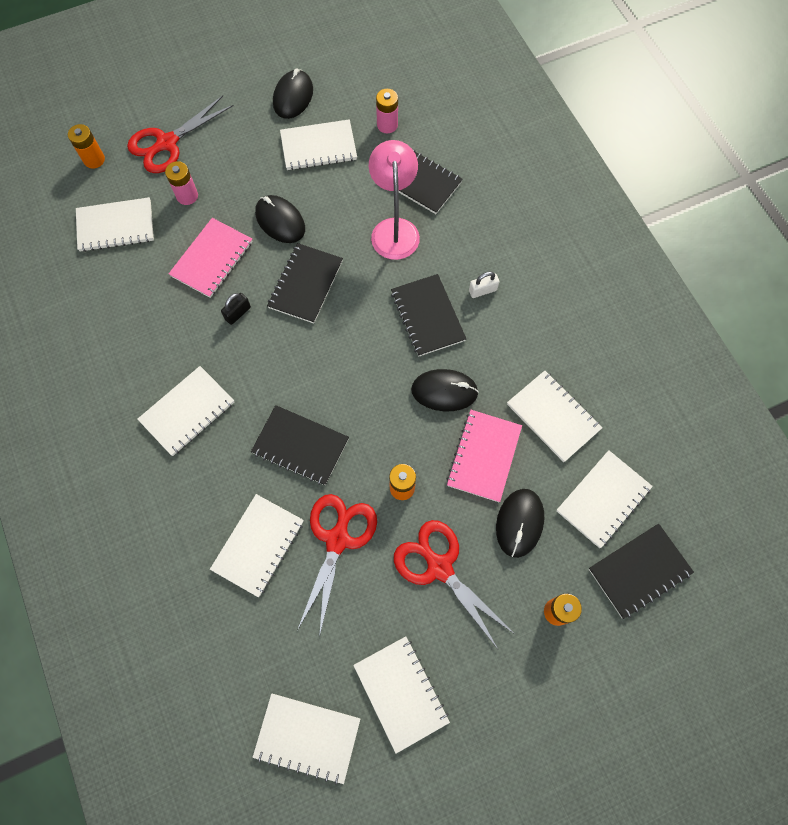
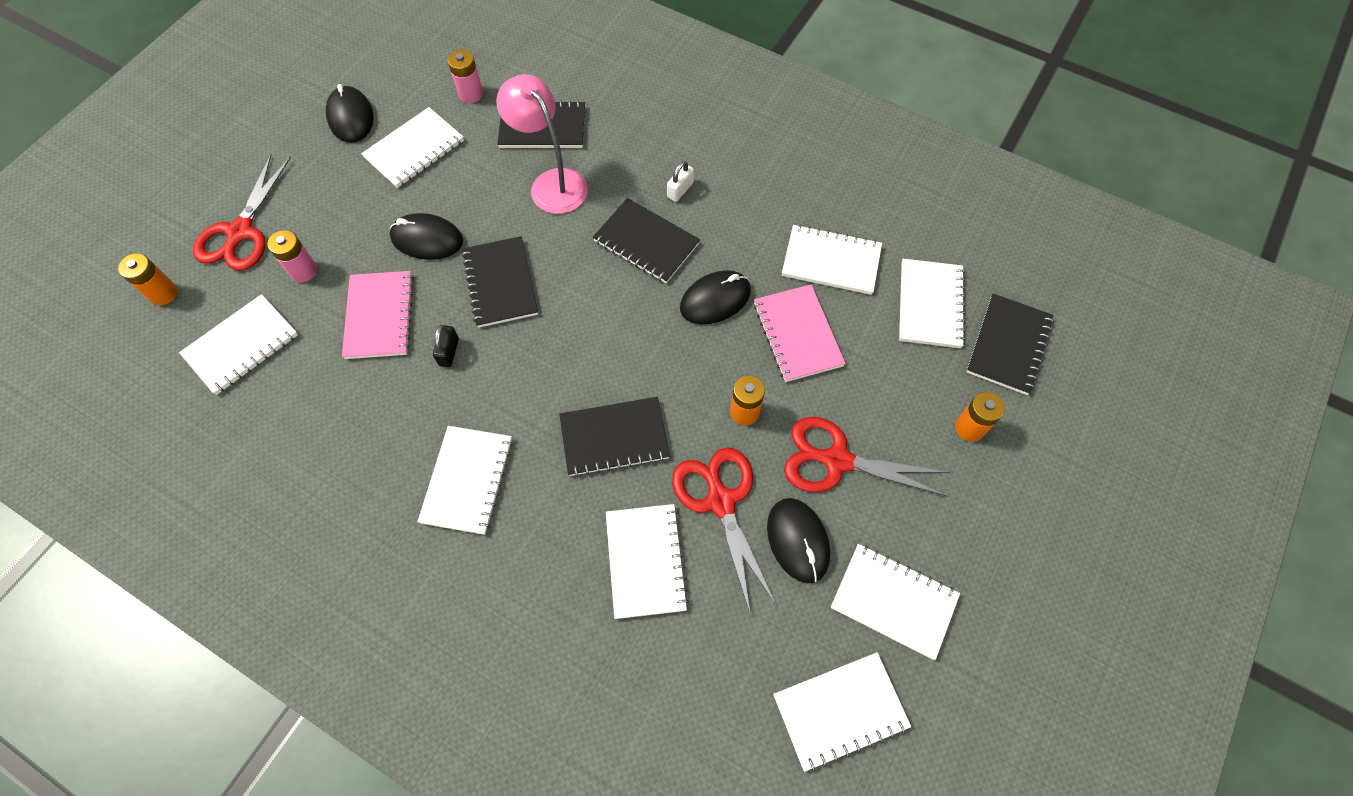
camera: 35 degrees left, 5 degrees down
(519, 523) = (876, 372): black mouse -> black mouse (798, 541)

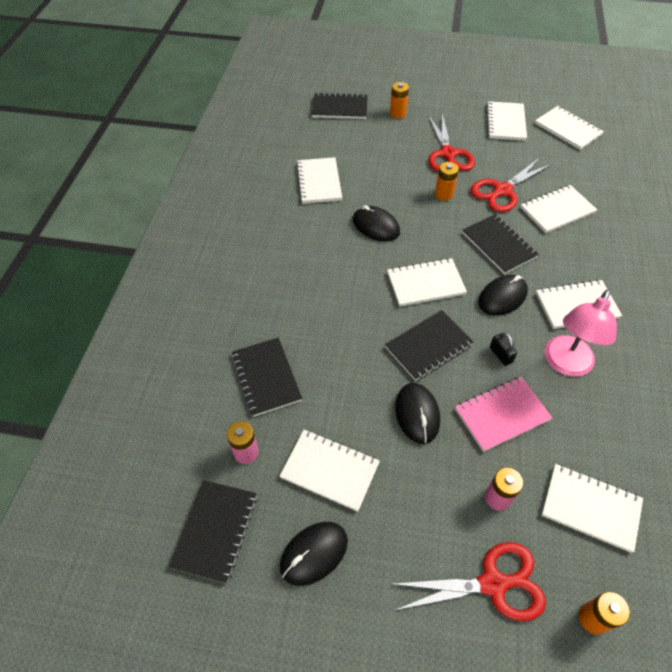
camera: 110 degrees left, 10 degrees down
(449, 352) = (500, 355): black padlock -> black padlock turned 75 degrees clockwise
(552, 183) = (322, 349): pink lamp -> pink lamp (565, 364)
(646, 242) = (349, 273): black notebook -> black notebook (215, 531)
(680, 190) = (294, 268): white padlock -> none
(797, 334) = (379, 185): pink notebook -> none
(798, 541) = (501, 158): black mouse -> black mouse (502, 297)
(930, 305) = (329, 138): white notebook -> white notebook (425, 284)

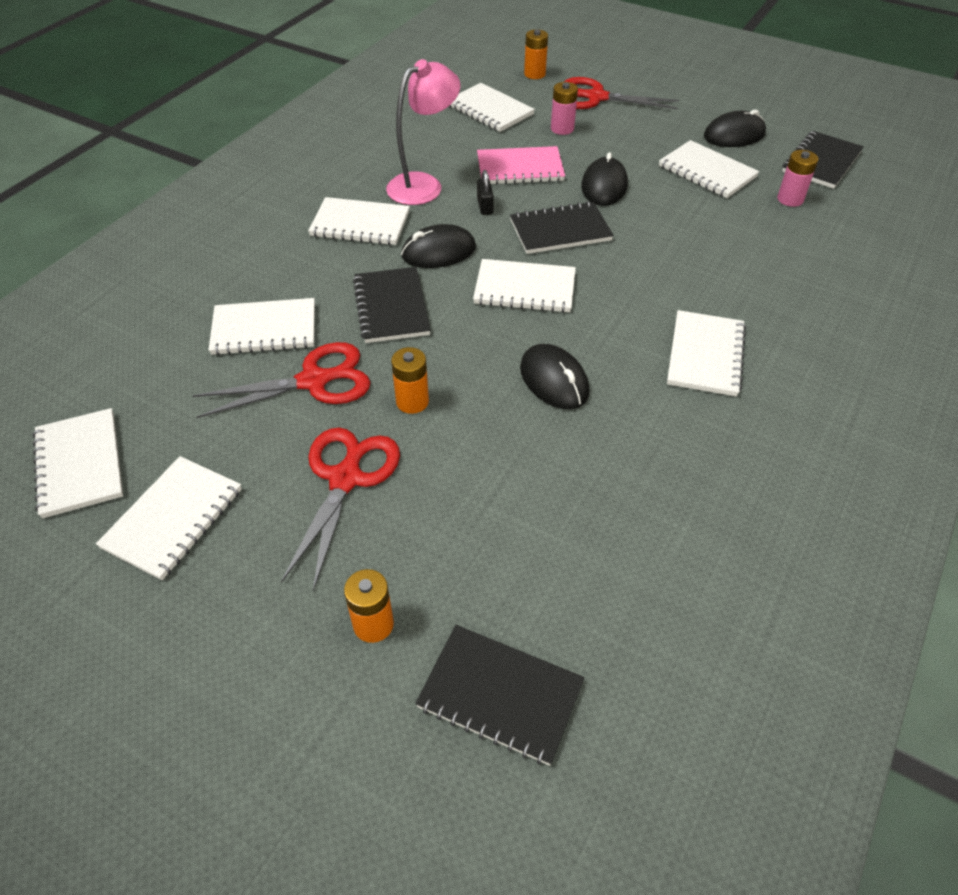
camera: 160 degrees left, 5 degrees down
(266, 377) = (762, 247): black notebook -> none
(319, 182) = (621, 490): white notebook -> white notebook (705, 355)

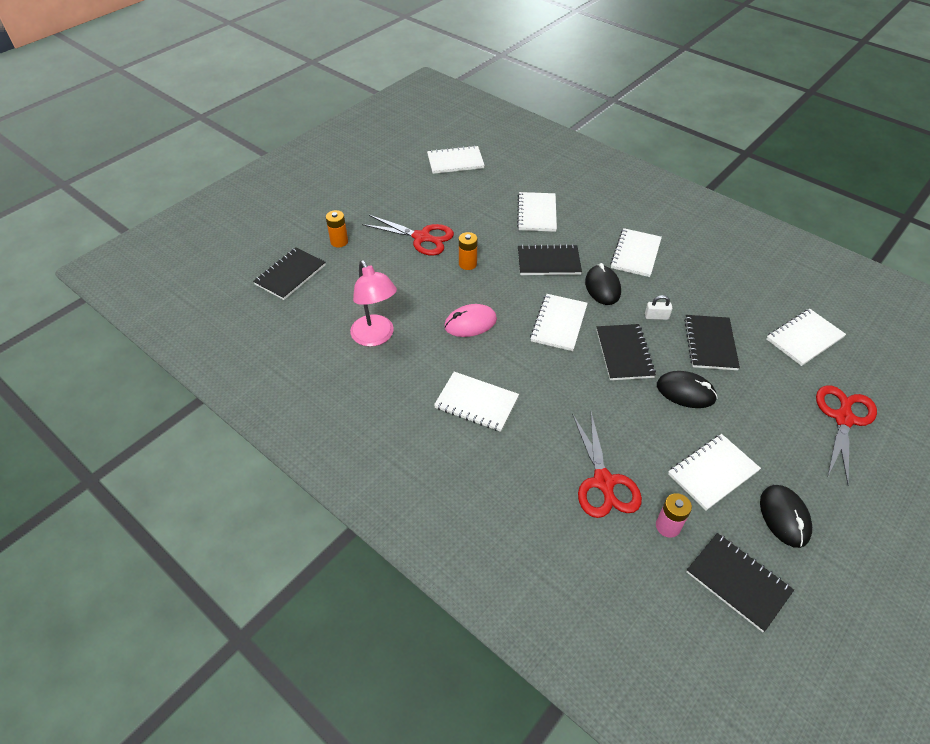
camera: 100 degrees right, 0 degrees up
(173, 518) = (416, 187): white notebook -> none
(314, 381) = (492, 230): red scissors -> red scissors (603, 482)
(424, 185) = (684, 288): pink lamp -> pink lamp (376, 337)
(485, 206) = (656, 316): black padlock -> white padlock
(520, 168) = (710, 344): pink notebook -> black notebook
(534, 74) = (882, 380): orange battery -> none
(554, 380) = (470, 323): black mouse -> pink mouse
(562, 129) = (778, 382): pink battery -> none

